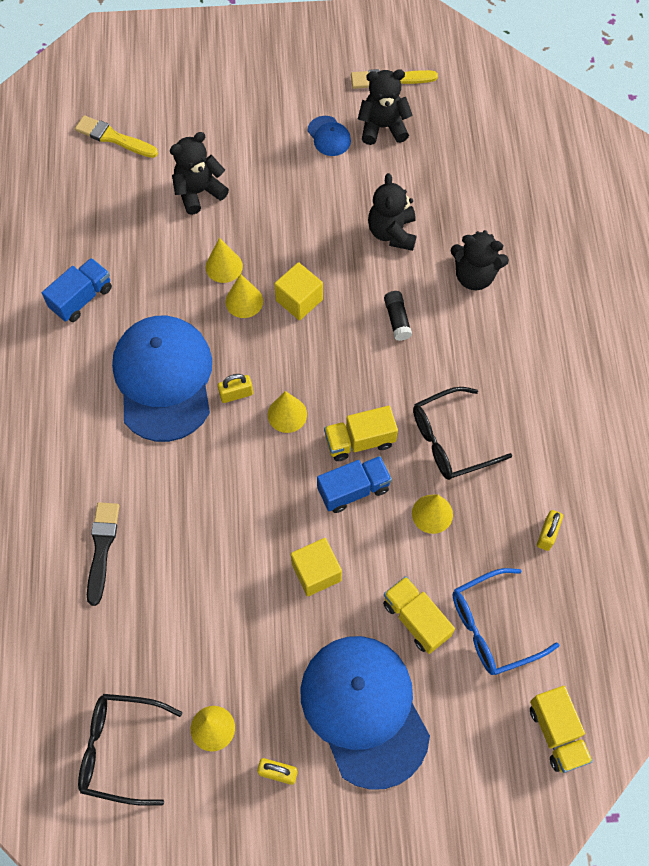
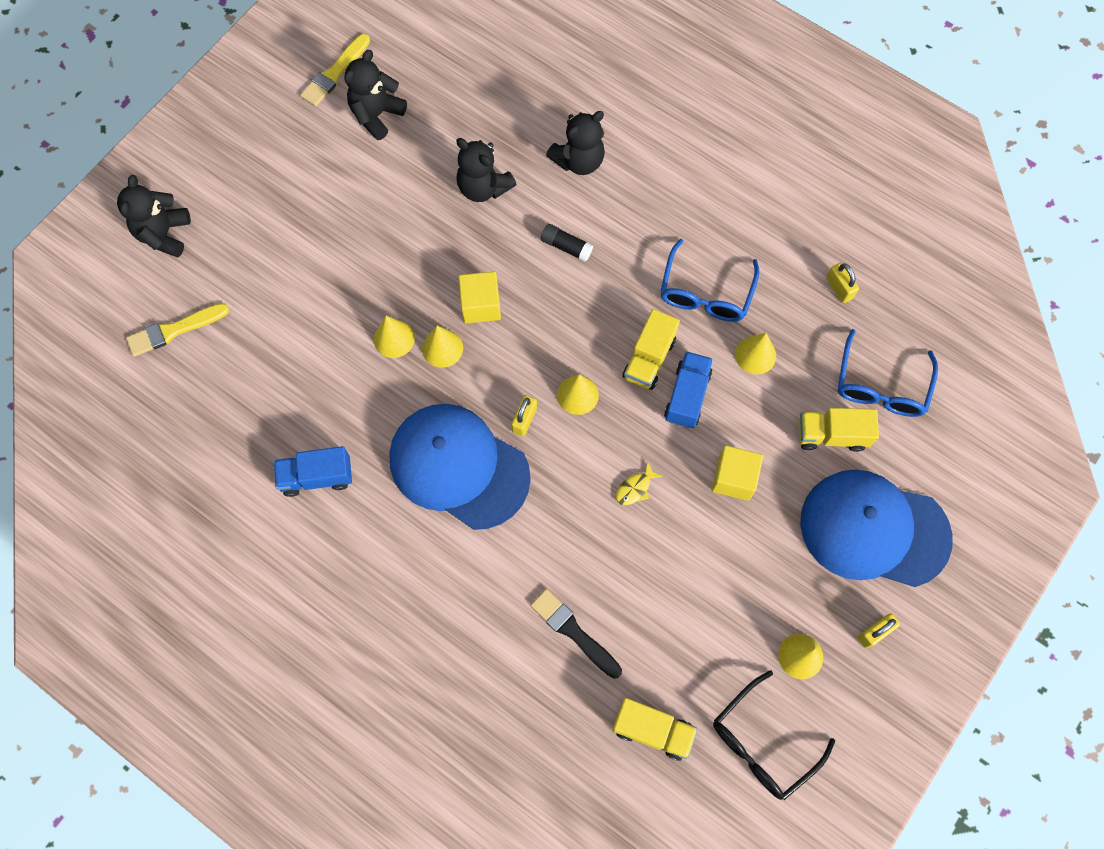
camera: 50 degrees left, 5 degrees up
(82, 298) = (317, 477): blue truck -> blue truck turned 90 degrees counterclockwise
(199, 192) = (300, 303): black teddy bear -> black teddy bear (164, 234)
(248, 508) = (635, 488): none -> yellow fish
(329, 136) = (345, 161): blue cap -> none
(450, 440) = (705, 292): black glasses -> blue glasses
(556, 733) = (995, 407): yellow truck -> yellow truck (652, 730)

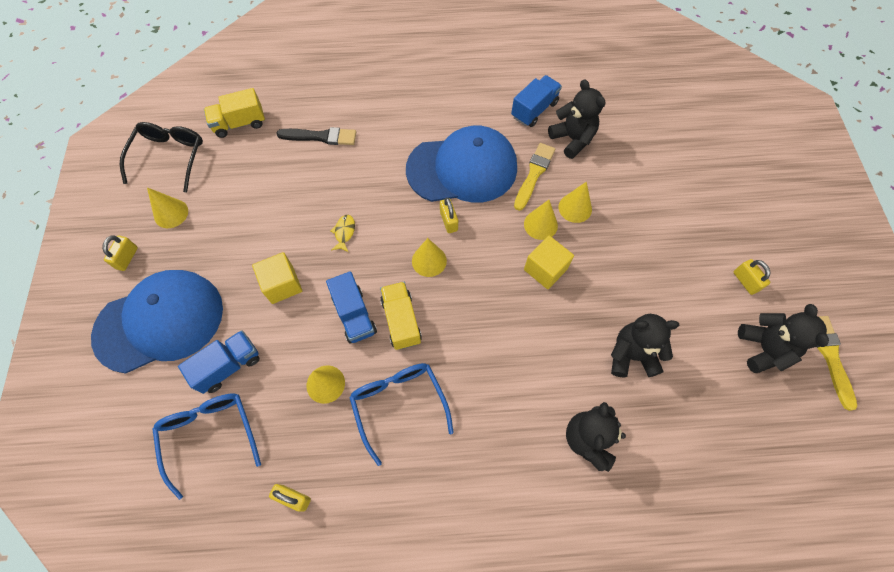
camera: 140 degrees right, 5 degrees down
(164, 234) = (773, 163): black teddy bear -> black teddy bear (572, 139)
(174, 330) = (696, 120): yellow brush -> yellow brush (534, 174)
(326, 166) = (745, 281): none -> yellow padlock
(566, 247) = (530, 357): black glue stick -> none
(831, 435) = (229, 366): yellow truck -> blue truck

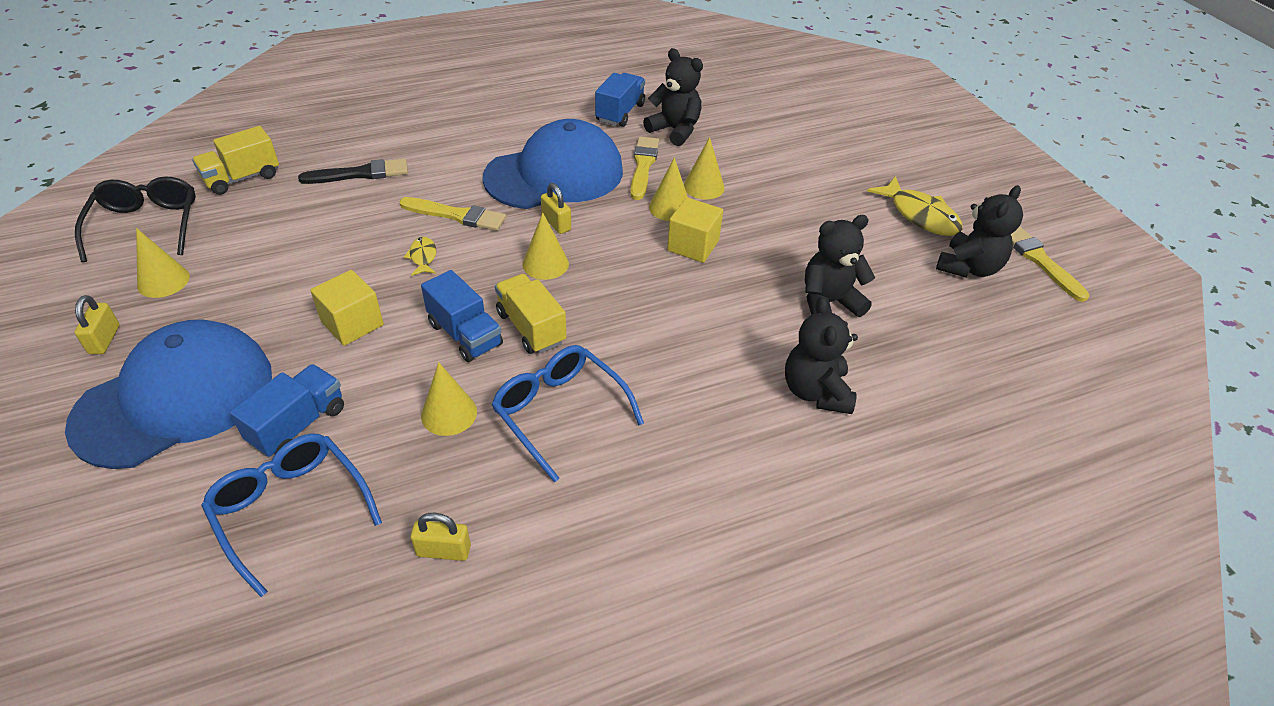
camera: 20 degrees left, 20 degrees down
(378, 196) = (457, 215): none -> yellow brush
(745, 281) = (920, 215): yellow padlock -> yellow fish
(763, 348) = (968, 268): black teddy bear -> black teddy bear turned 60 degrees clockwise

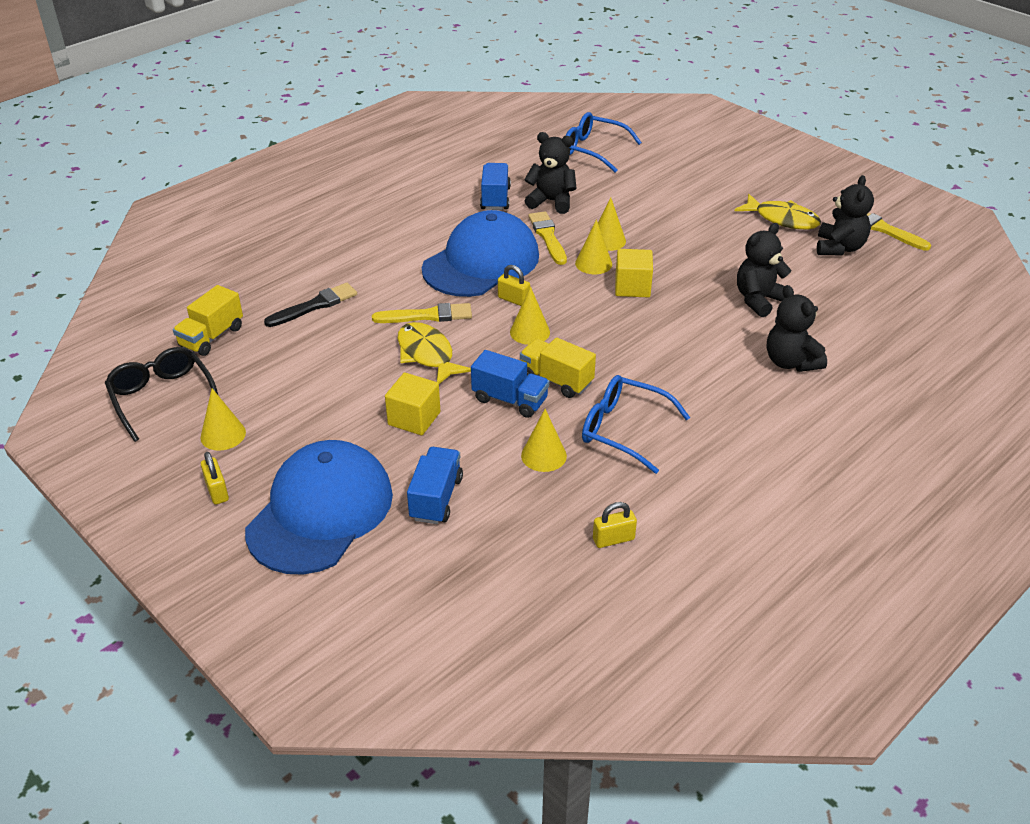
camera: 20 degrees left, 5 degrees down
(291, 510) = (482, 552): blue glasses -> blue glasses (593, 150)
(423, 257) = (427, 354): yellow fish -> yellow fish, size x1.96

